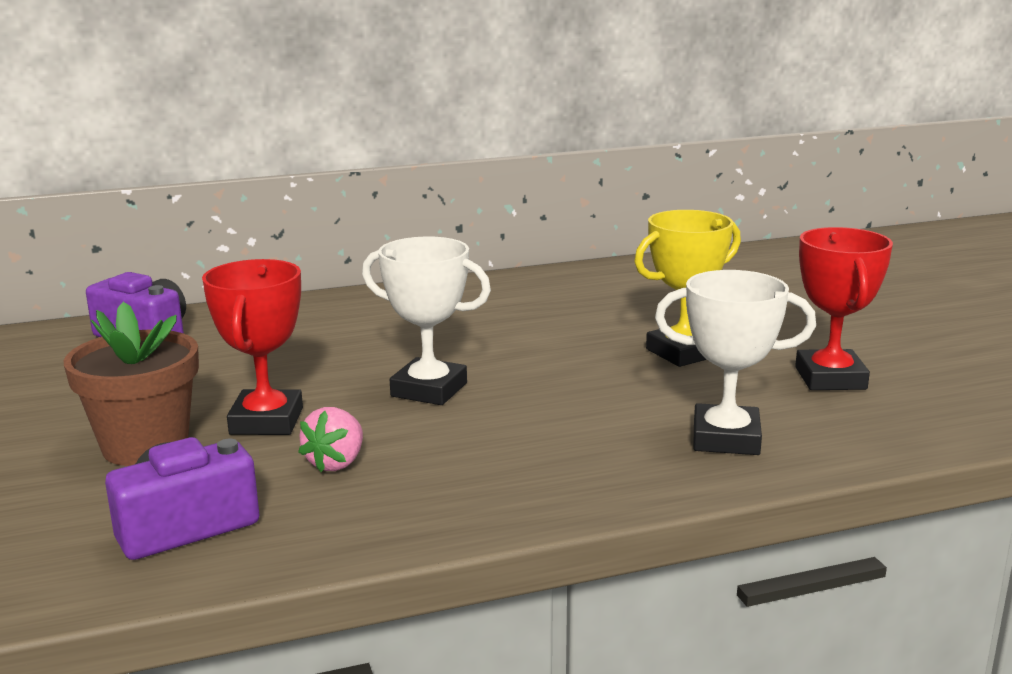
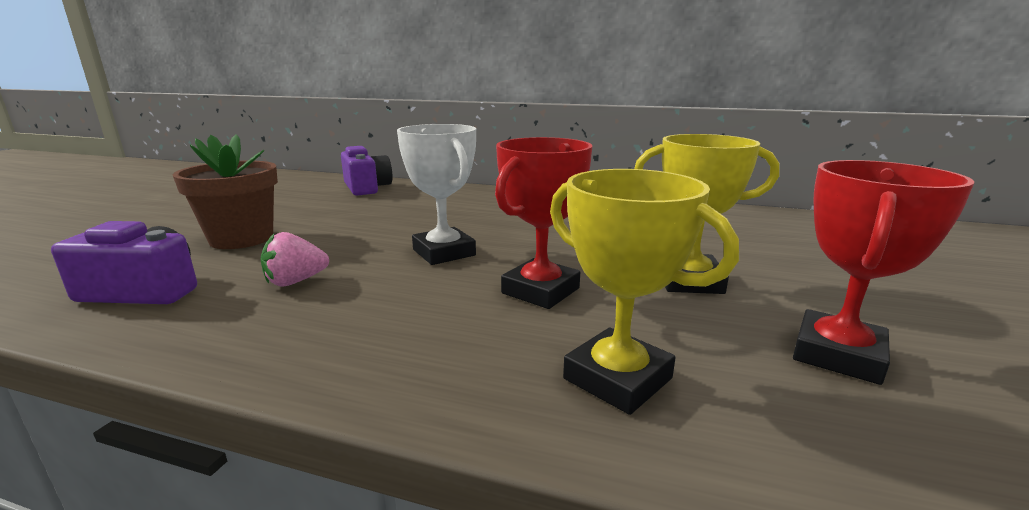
camera: 35 degrees right, 0 degrees up
(267, 421) = (320, 243): red trophy -> red trophy (541, 291)
(726, 438) = (617, 378): white trophy -> yellow trophy

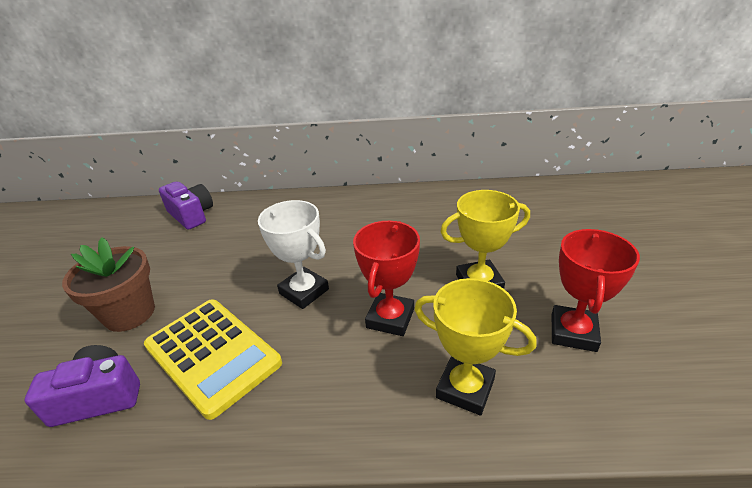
camera: 15 degrees left, 15 degrees up
(296, 281) = (212, 354): pink strawberry -> yellow calculator

